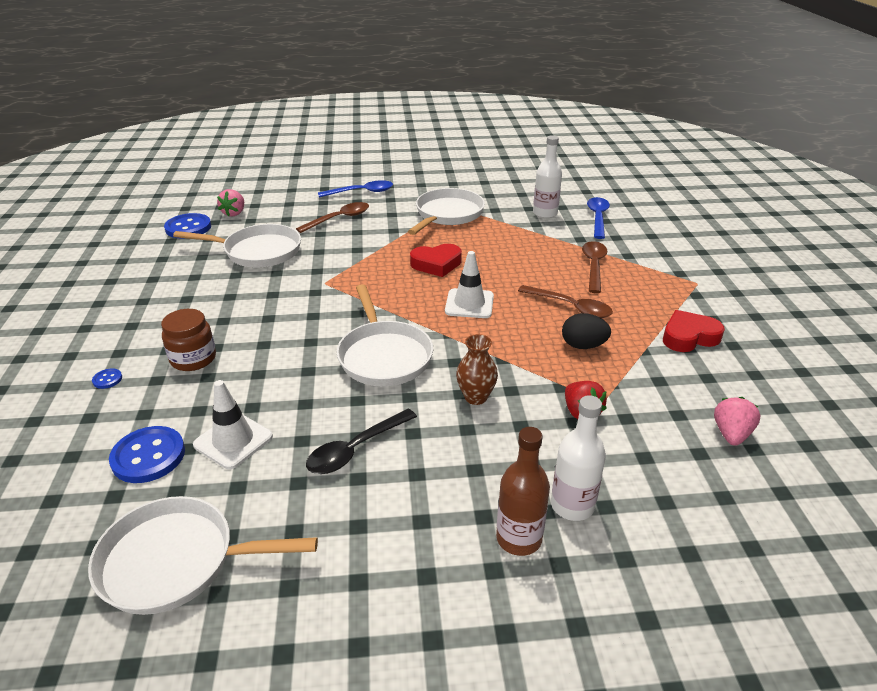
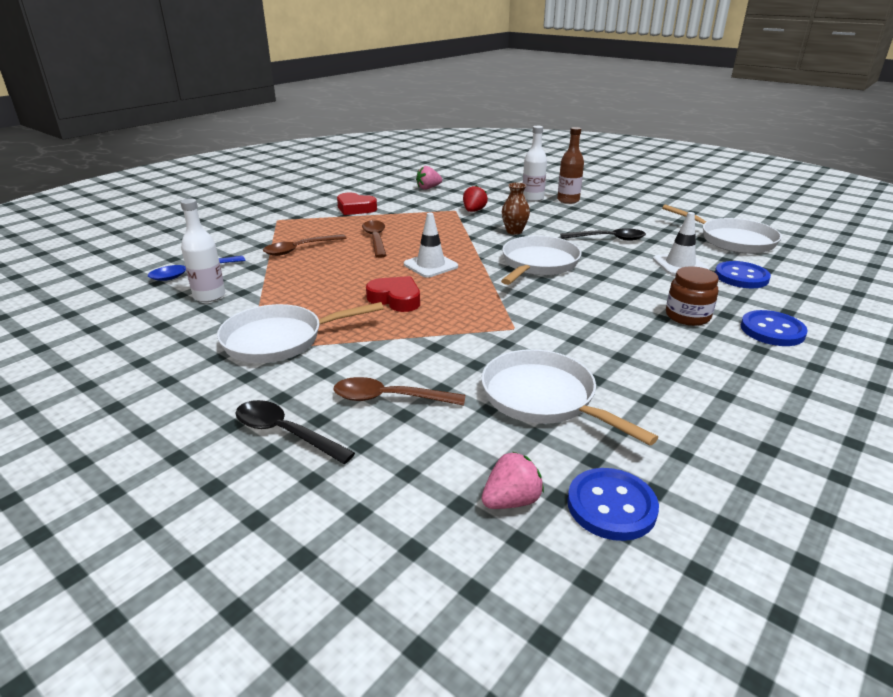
camera: 135 degrees left, 5 degrees down
(107, 379) = (772, 330): blue button -> blue button, size x2.23
(361, 192) = (285, 433): blue spoon -> black spoon
(583, 346) = (414, 225): black egg -> none

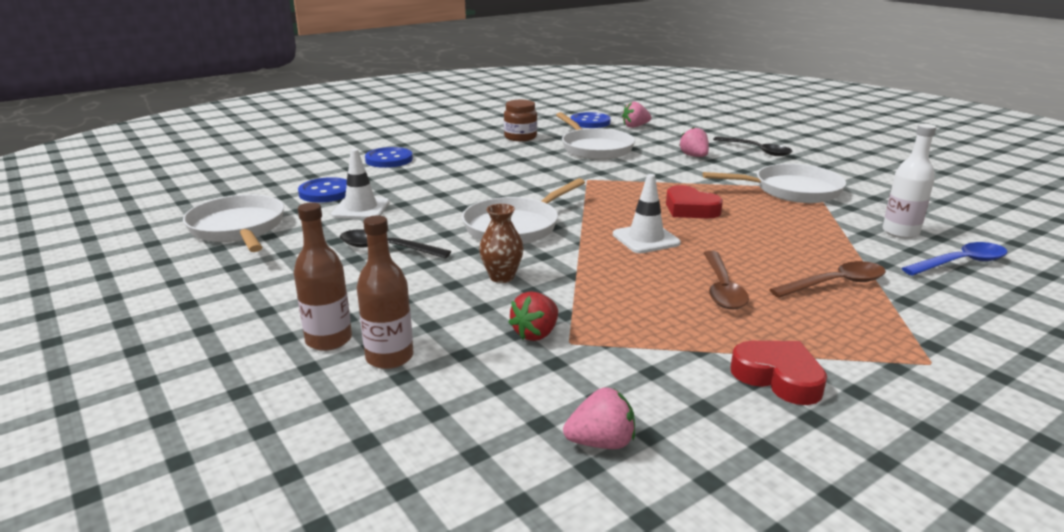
camera: 165 degrees left, 5 degrees down
(389, 398) = (694, 156): brown spoon -> pink strawberry
(532, 198) = (389, 357): white bottle -> brown bottle
(687, 316) = (435, 172): brown jar -> brown jar (520, 137)

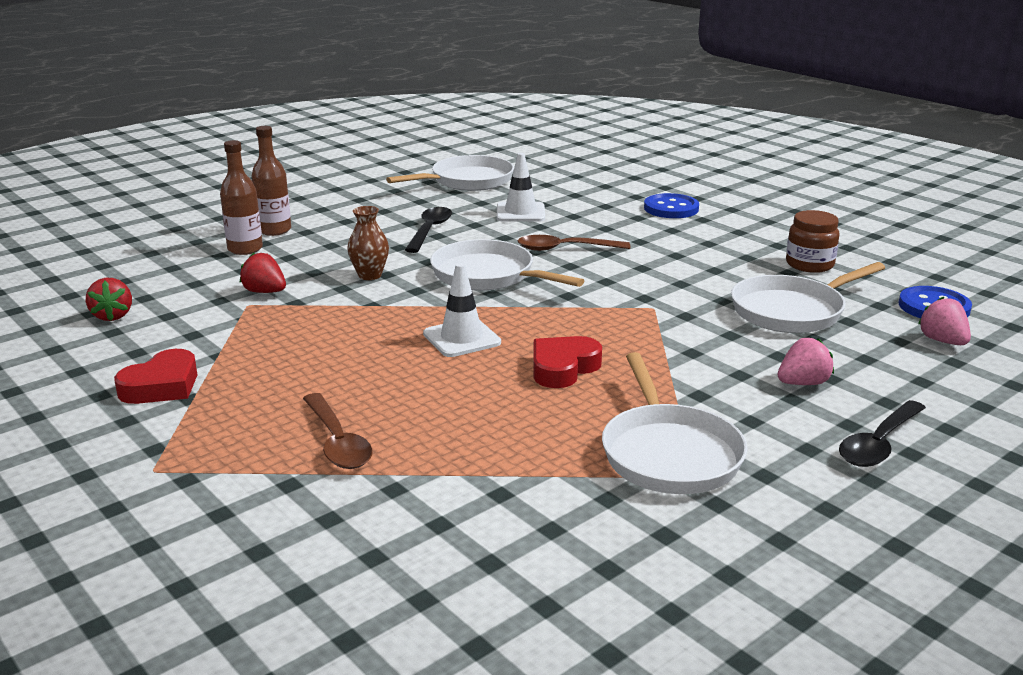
camera: 85 degrees right, 0 degrees up
(326, 192) = (559, 196): blue button -> none
(601, 442) = (113, 316): pink strawberry -> red strawberry
(722, 288) = (334, 373): brown spoon -> brown spoon (565, 249)
(900, 232) = (507, 526): white bottle -> none
(960, 263) = (393, 557): blue spoon -> none

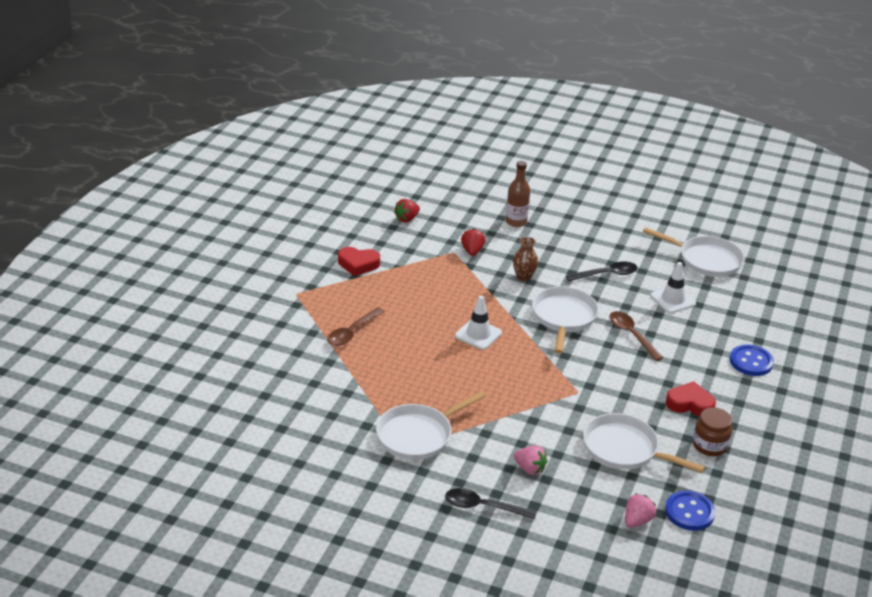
camera: 60 degrees right, 10 degrees up
(274, 230) = (550, 220): brown bottle -> none
(563, 368) = (475, 378): red heart -> red heart (690, 404)

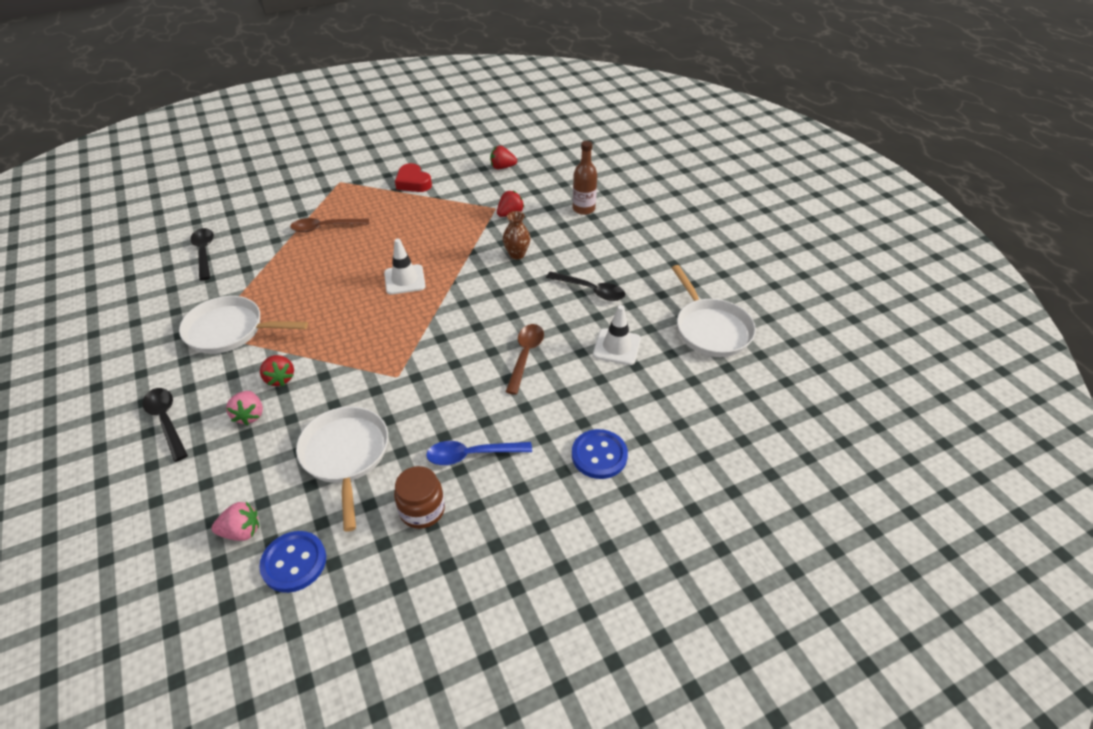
camera: 45 degrees right, 10 degrees up
(290, 402) = (204, 253): none -> black spoon
(509, 439) = (280, 378): none -> red strawberry
(563, 318) = (492, 306): white pan -> none
(690, 404) = (472, 455): red heart -> blue spoon

